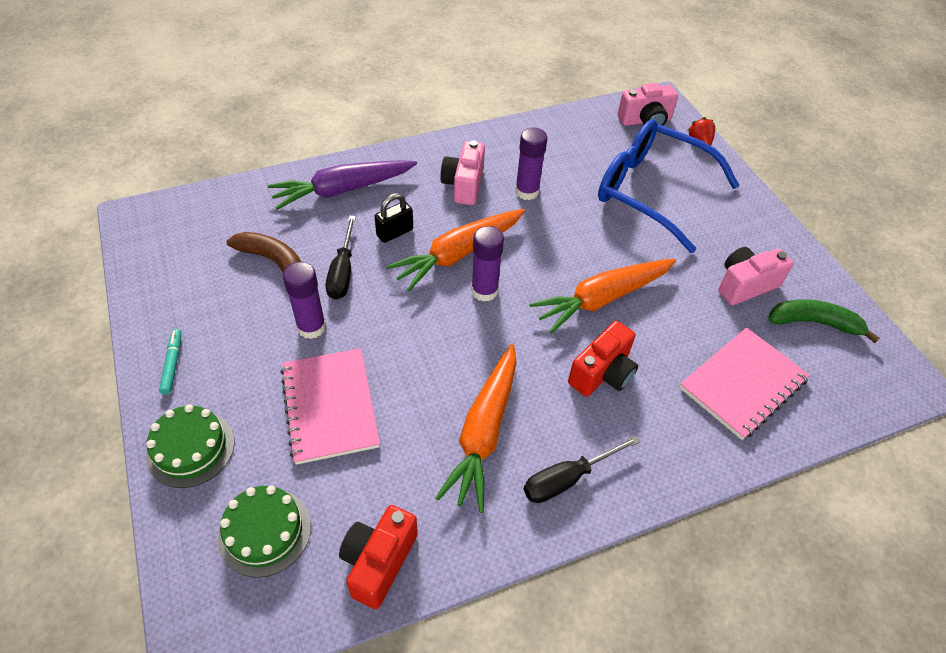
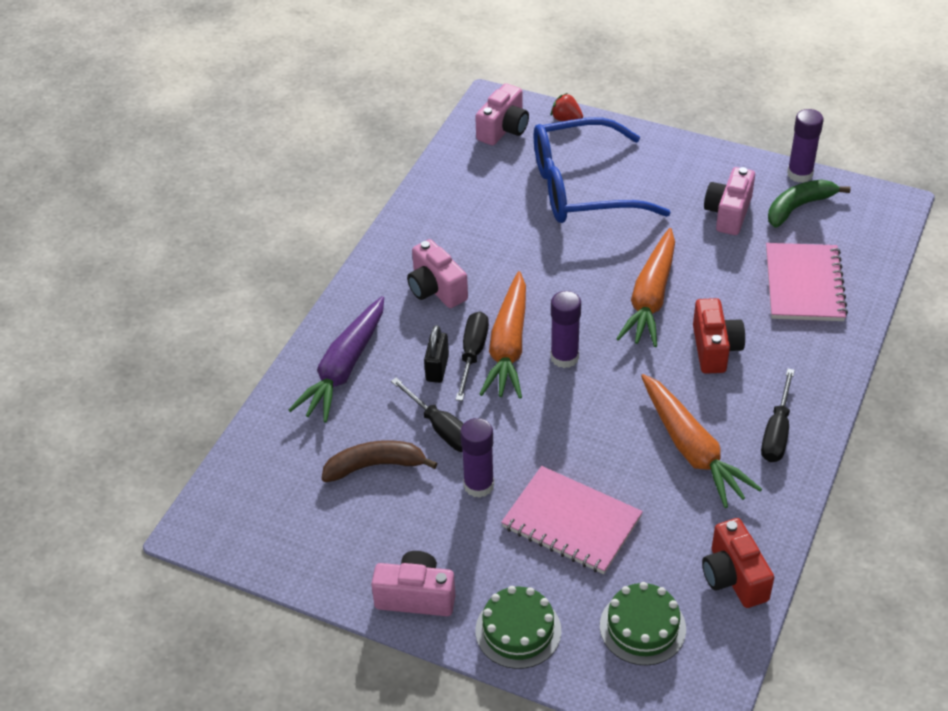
camera: 40 degrees left, 5 degrees down
(172, 364) = (416, 596): turquoise marker -> pink camera
(428, 241) = (472, 354): none -> black screwdriver
(527, 191) = (492, 257): purple glue stick -> purple glue stick (799, 174)

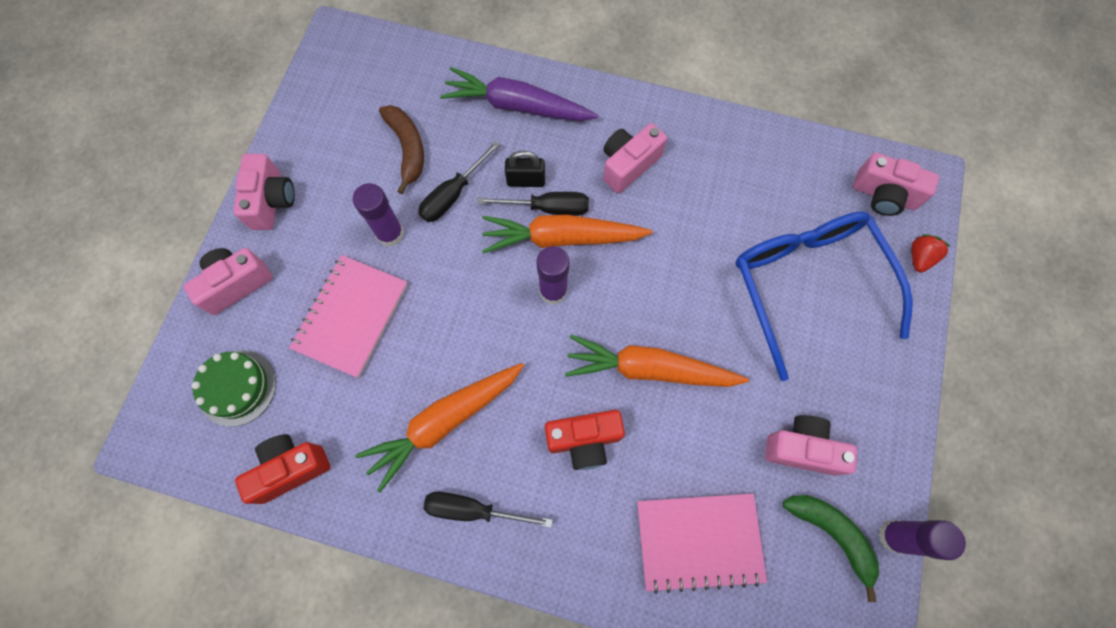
camera: 80 degrees right, 25 degrees up
(518, 630) = (236, 284): green cake -> pink camera

